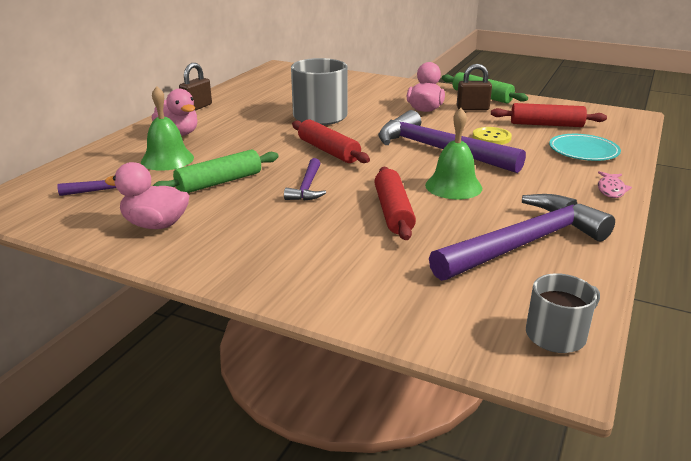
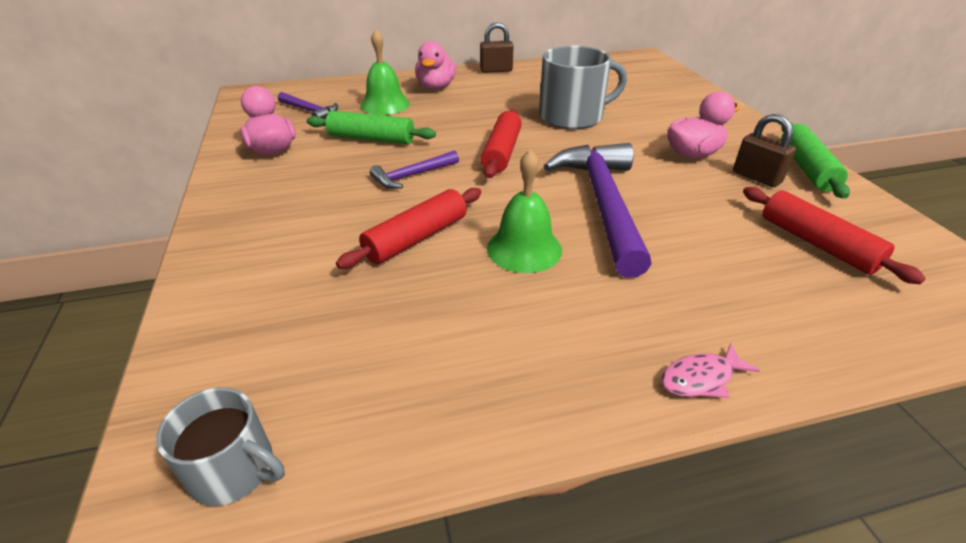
camera: 50 degrees right, 10 degrees up
(491, 137) = (697, 221): yellow button -> none
(524, 243) = (441, 355): purple hammer -> none
(583, 151) = (789, 306): turquoise plate -> none

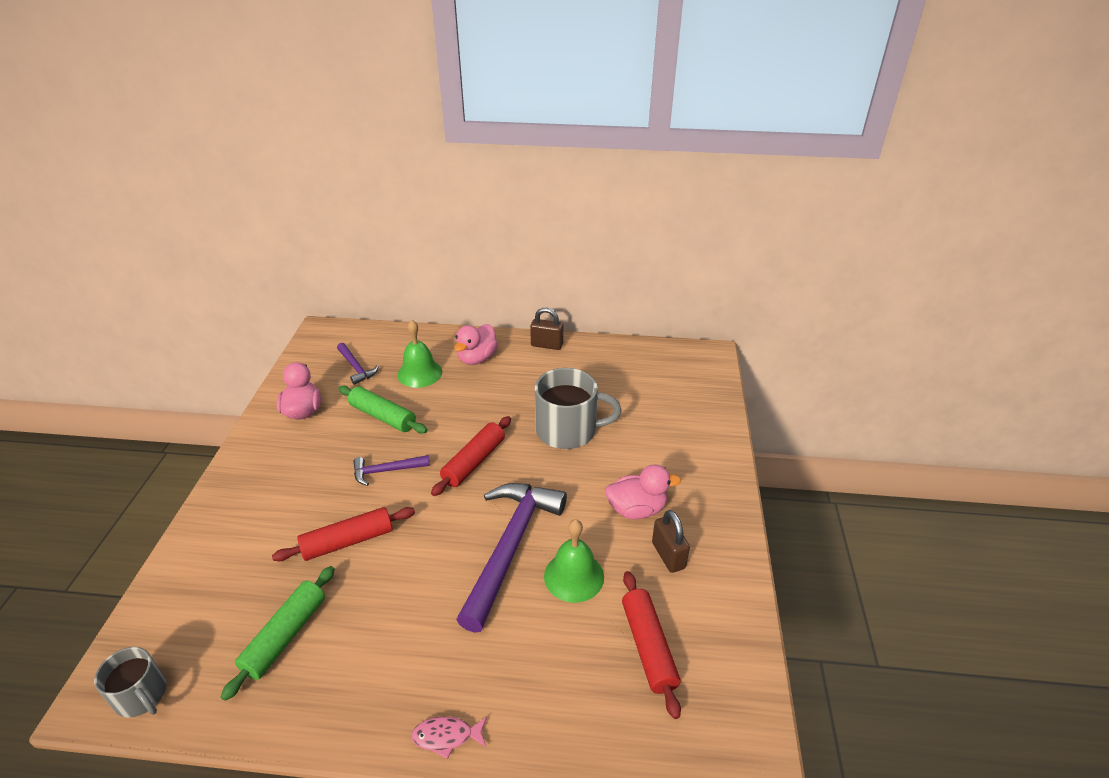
camera: 20 degrees right, 0 degrees up
(524, 249) = (415, 577): green bell -> green bell (574, 576)
(806, 168) = (726, 558): green rolling pin -> green rolling pin (285, 636)

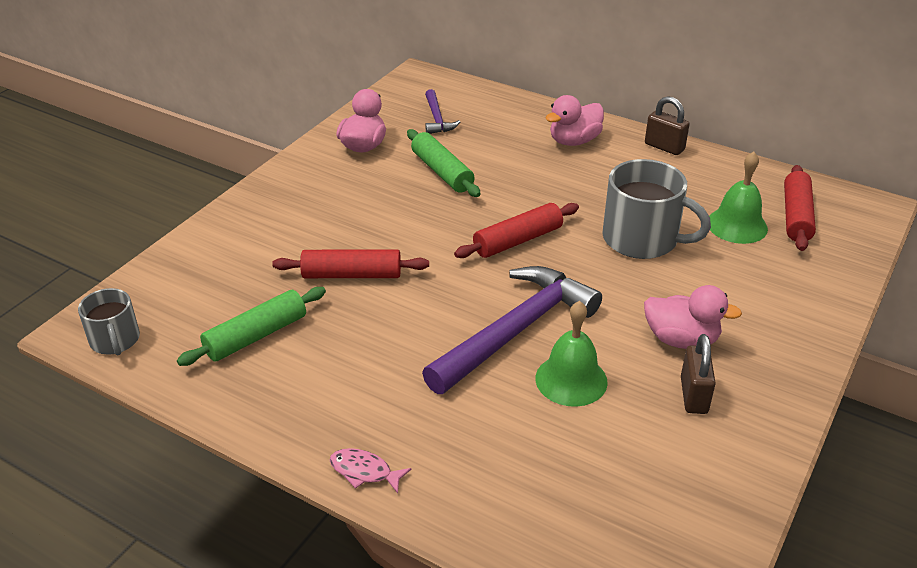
camera: 25 degrees right, 0 degrees up
(386, 471) = (421, 223): purple hammer -> none
(419, 373) = (502, 140): green bell -> green bell (737, 225)
(648, 647) = (620, 472): red rolling pin -> red rolling pin (796, 216)

